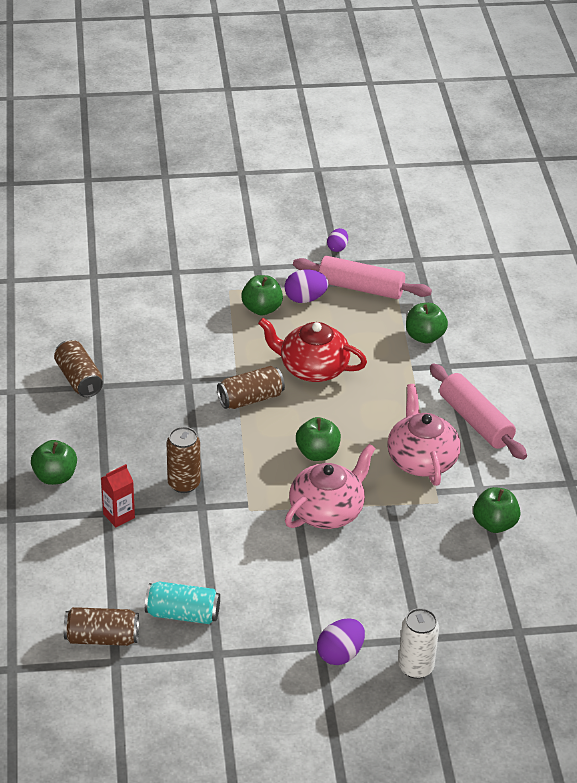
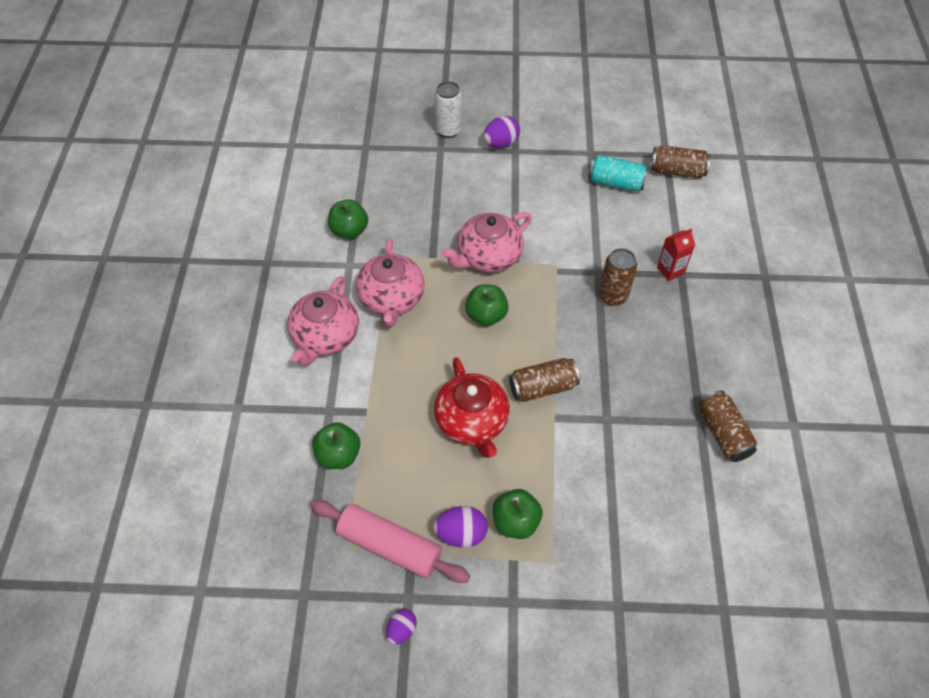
camera: 170 degrees left, 15 degrees up
(55, 477) = (732, 315): green apple -> none
(312, 368) = (472, 421): red teapot -> red teapot turned 45 degrees clockwise
(475, 421) = (325, 336): pink rolling pin -> pink teapot

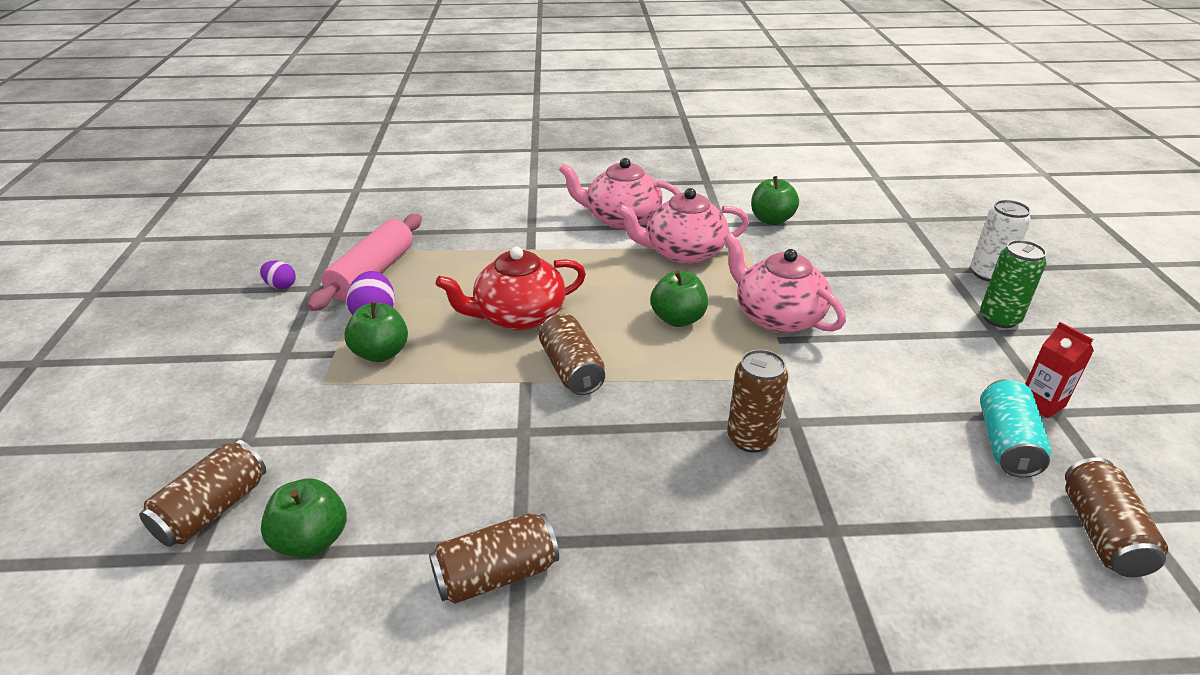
camera: 85 degrees right, 20 degrees down
(338, 455) = (479, 238): green apple -> green apple (312, 540)
(501, 143) = (999, 318): purple egg -> green can
(670, 270) = (836, 514): red carton -> red carton (1042, 403)
(685, 609) = (213, 509): none -> brown can

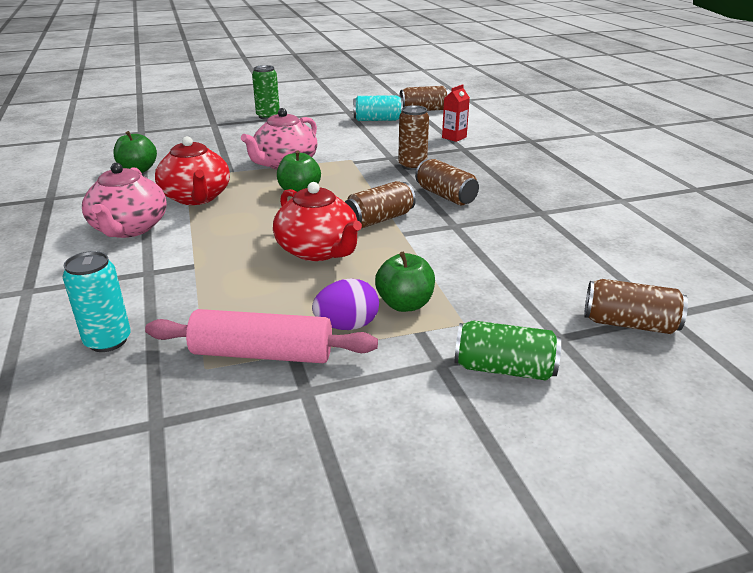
camera: 105 degrees left, 5 degrees down
(241, 389) = (504, 369): none -> green can
(281, 286) = (310, 422): purple egg -> none
(312, 540) = (607, 274): green apple -> none
(440, 216) = (108, 341): none -> turquoise can
(496, 574) = (566, 214): brown can -> brown can (445, 196)
(683, 252) = (196, 197): pink teapot -> red teapot
(988, 274) = (217, 116): white can -> none
(1042, 403) = (342, 113): red carton -> red carton (454, 137)

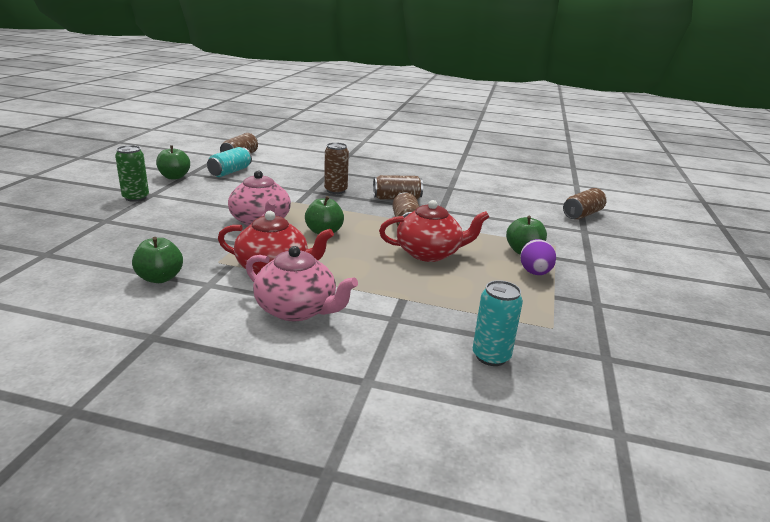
camera: 60 degrees left, 5 degrees down
(262, 353) = (548, 305): pink rolling pin -> none
(330, 110) = (174, 177): none -> green apple
(454, 137) = (308, 166): red carton -> none
(504, 369) = (604, 251): green can -> none

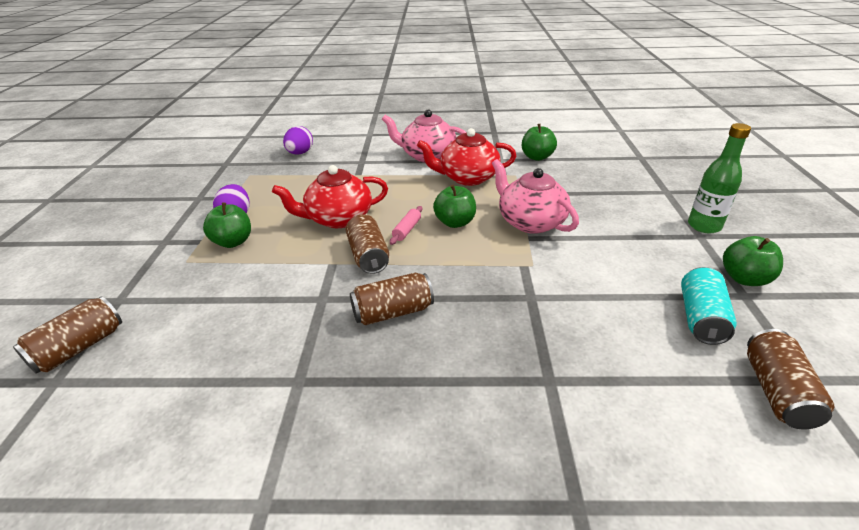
camera: 170 degrees right, 10 degrees up
(136, 197) = (704, 226): green can -> green bottle
(335, 190) = (495, 308): brown can -> none
(368, 234) = (407, 230): none -> pink rolling pin
(491, 356) = (300, 153): turquoise can -> purple egg

